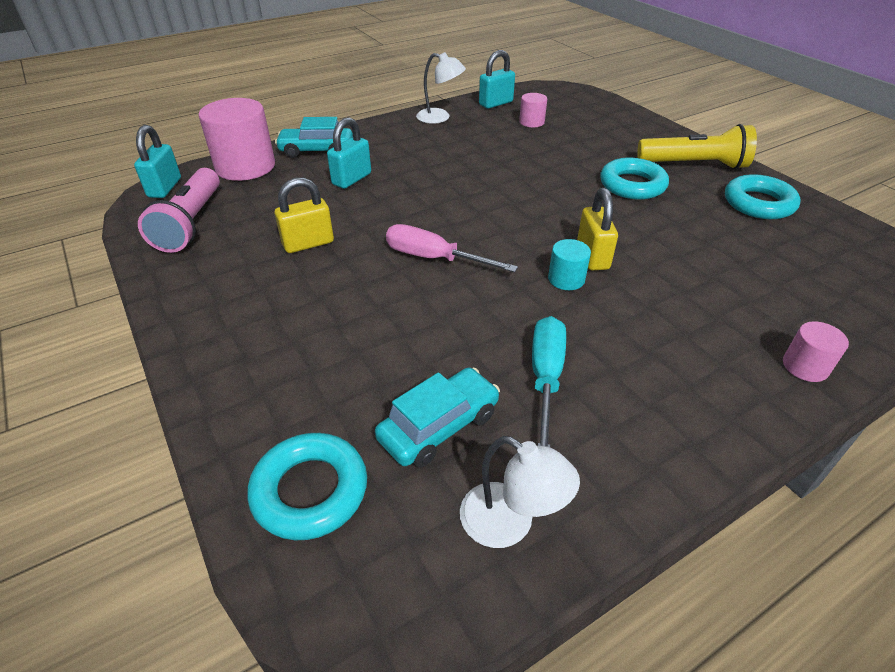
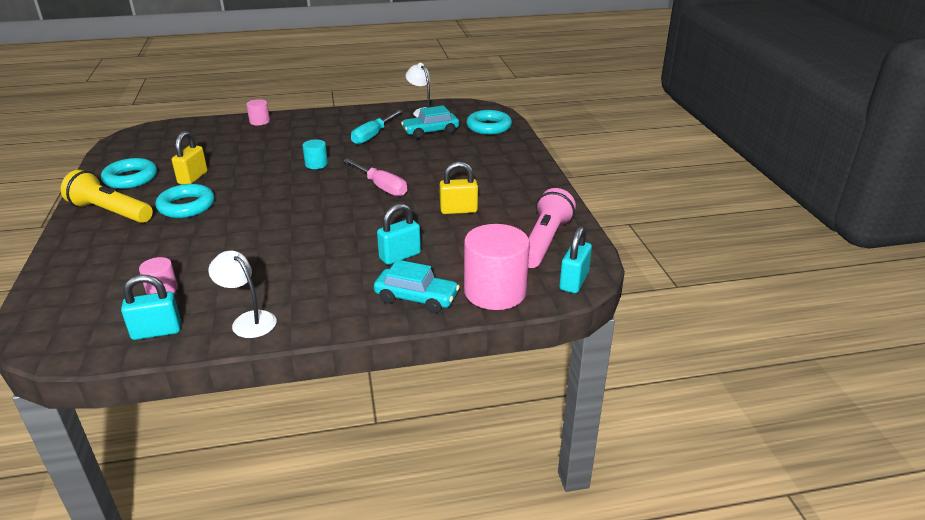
camera: 160 degrees left, 10 degrees down
(592, 256) = (286, 171): yellow padlock -> yellow padlock (193, 178)

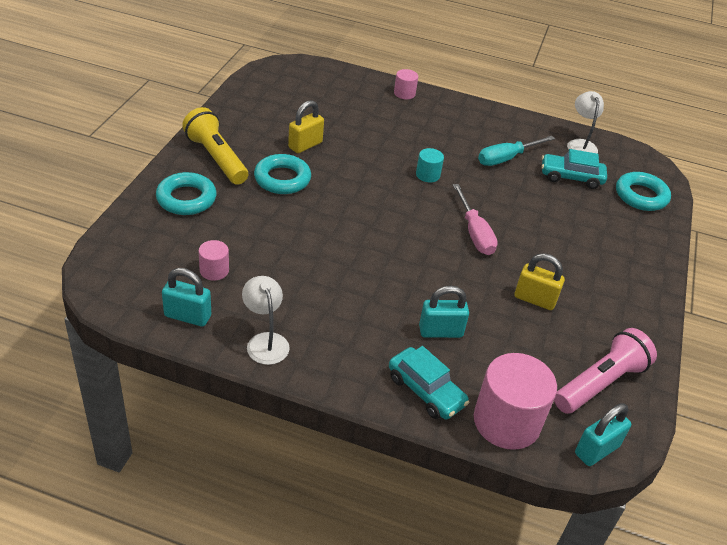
camera: 25 degrees right, 10 degrees up
(130, 178) = (252, 123): turquoise ring -> turquoise ring (186, 199)

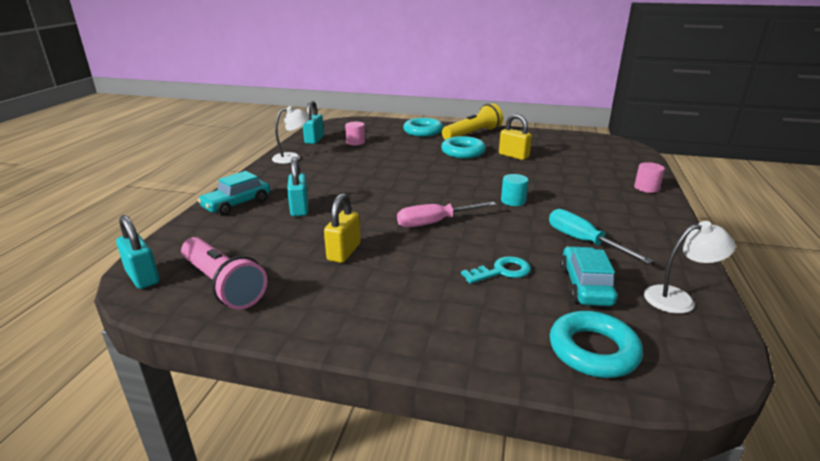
camera: 90 degrees right, 15 degrees down
(506, 421) = (194, 235): pink cylinder -> none
(556, 211) = (502, 271): none -> turquoise key

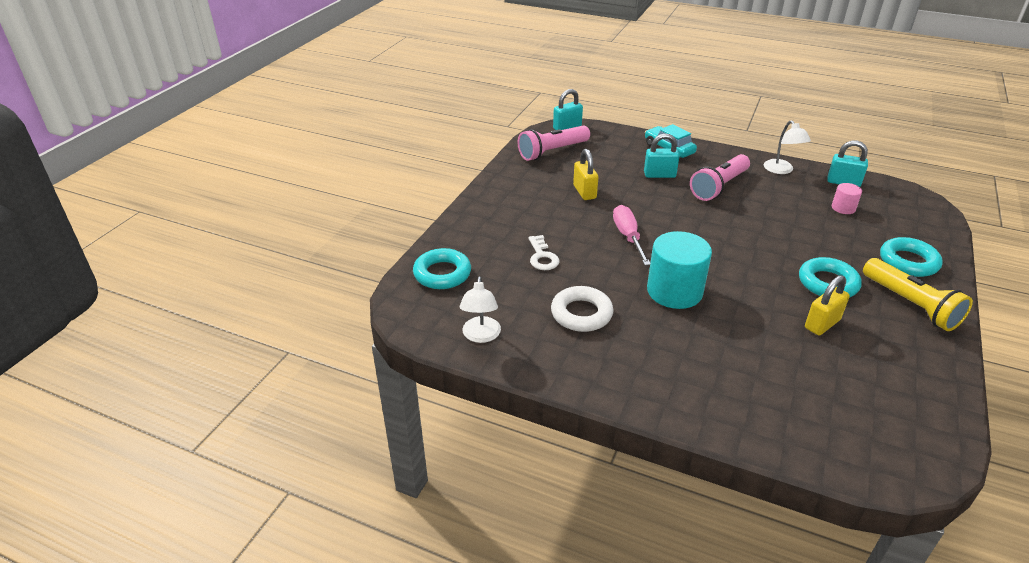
camera: 100 degrees right, 10 degrees up
(324, 181) = (719, 187): none -> pink flashlight
(344, 252) = (584, 192): yellow padlock -> yellow padlock turned 45 degrees clockwise
(502, 271) = (542, 257): turquoise key -> white key
(513, 201) = (674, 291): turquoise cylinder -> turquoise cylinder, size x2.07
(583, 241) = (581, 314): turquoise screwdriver -> white ring
(585, 286) = (511, 292): turquoise car -> none
(646, 188) = (715, 416): pink cylinder -> none

